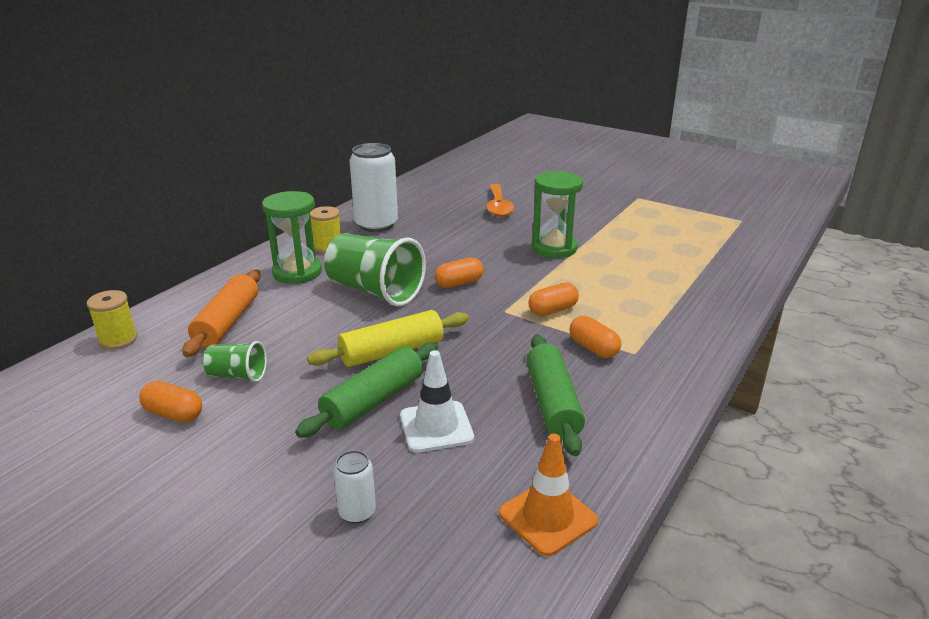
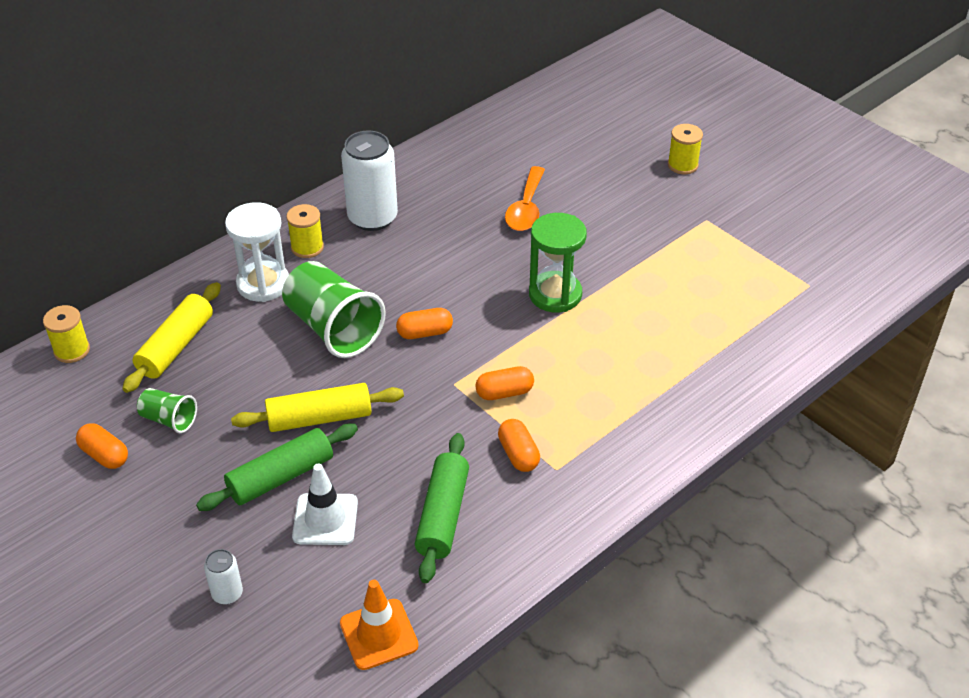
camera: 15 degrees right, 15 degrees up
(227, 322) = (176, 346): orange rolling pin -> yellow rolling pin
(297, 272) = (263, 284): green hourglass -> white hourglass
(599, 175) = (682, 165): none -> yellow spool

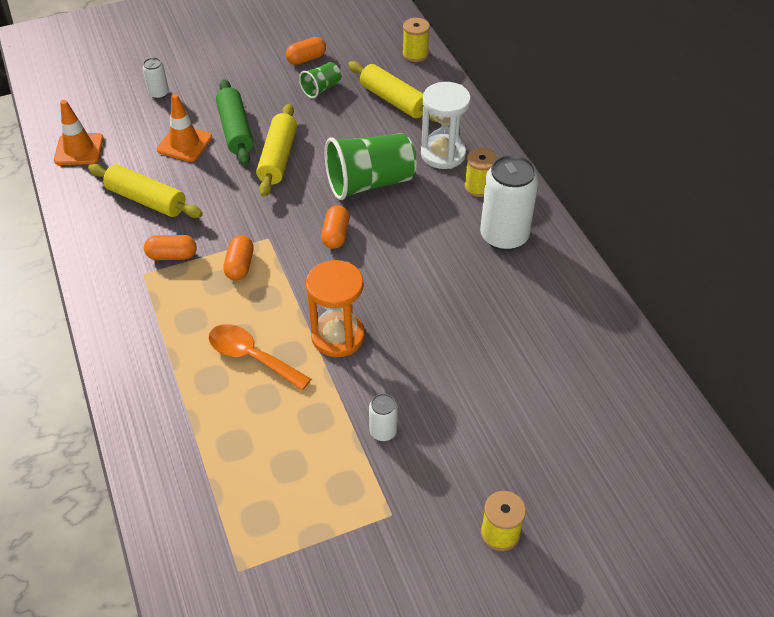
camera: 110 degrees right, 5 degrees up
(325, 519) = (184, 144): white traffic cone -> orange traffic cone
(443, 515) = (146, 200): green rolling pin -> yellow rolling pin
(526, 208) = (474, 353): orange spoon -> orange spoon (251, 357)
(555, 294) = (338, 336): green hourglass -> orange hourglass
(637, 241) = (383, 431): none -> white can

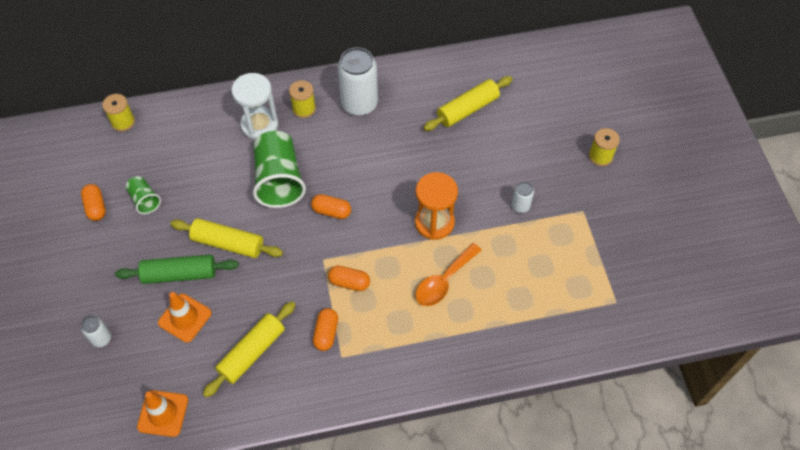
camera: 80 degrees left, 10 degrees up
(393, 100) = (181, 148): yellow rolling pin -> yellow rolling pin (467, 109)

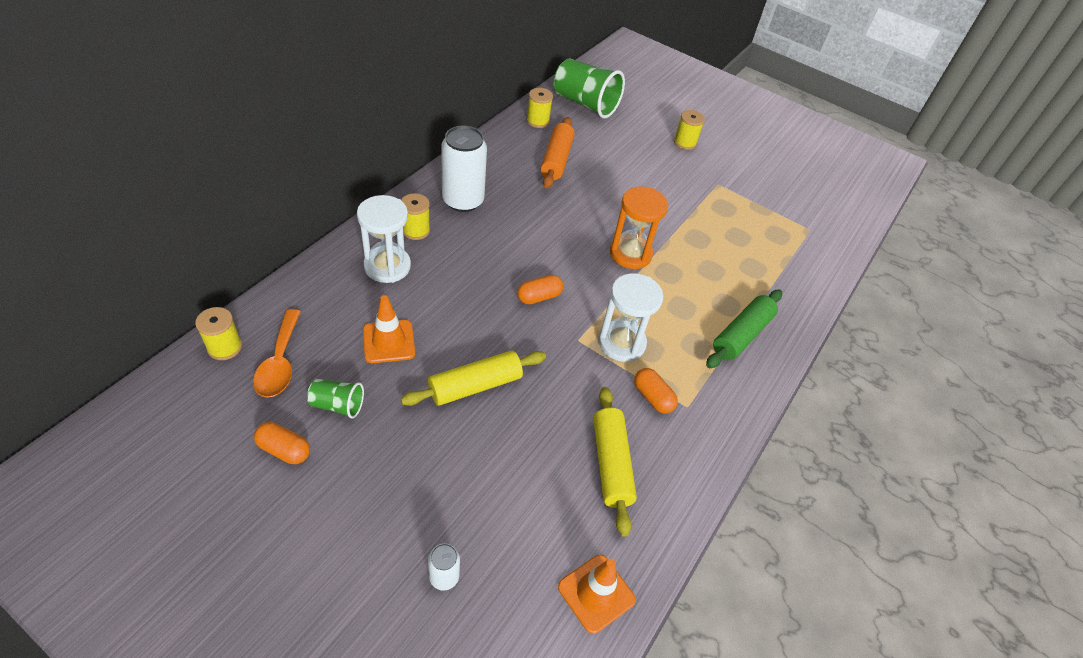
camera: 50 degrees left, 10 degrees down
(179, 274) = (458, 447): green rolling pin -> green rolling pin (741, 335)
(185, 318) = (511, 484): orange traffic cone -> orange traffic cone (389, 341)
(279, 180) = (461, 300): green cup -> green cup (585, 104)
(349, 282) = (621, 343): orange capsule -> white hourglass
(443, 281) = (689, 292): orange spoon -> orange spoon (280, 363)
(467, 109) = (556, 160): yellow rolling pin -> orange rolling pin
(492, 65) = (538, 121): none -> yellow spool
(520, 206) = (675, 205): white can -> none

